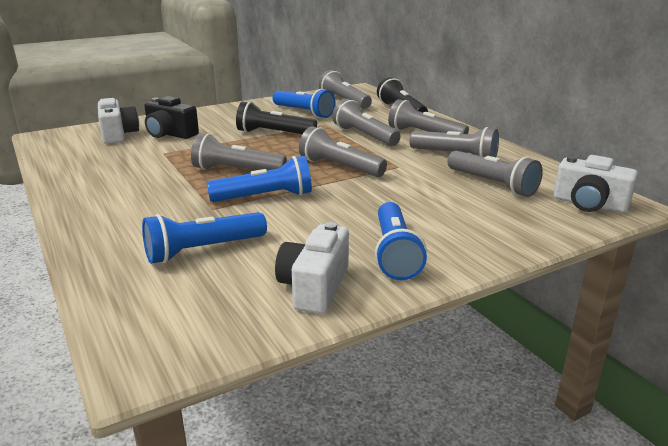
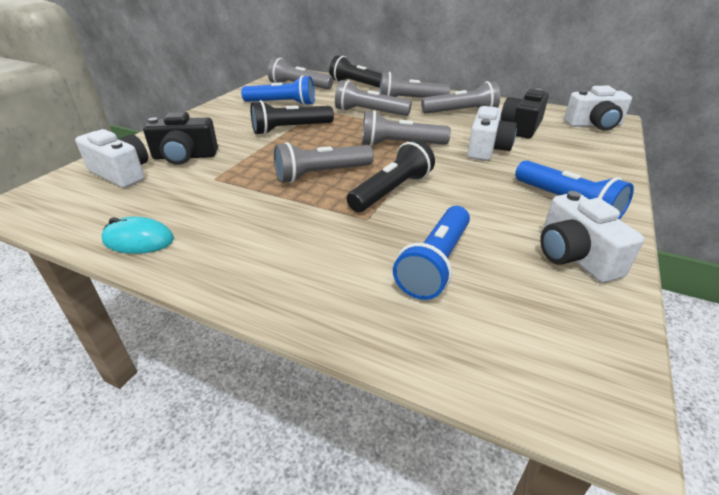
camera: 35 degrees left, 10 degrees up
(66, 175) = (138, 240): none -> turquoise mouse
(265, 197) = (391, 191): blue flashlight -> black flashlight
(413, 192) = (487, 149): none -> white camera
(492, 184) = (521, 127): grey flashlight -> black camera

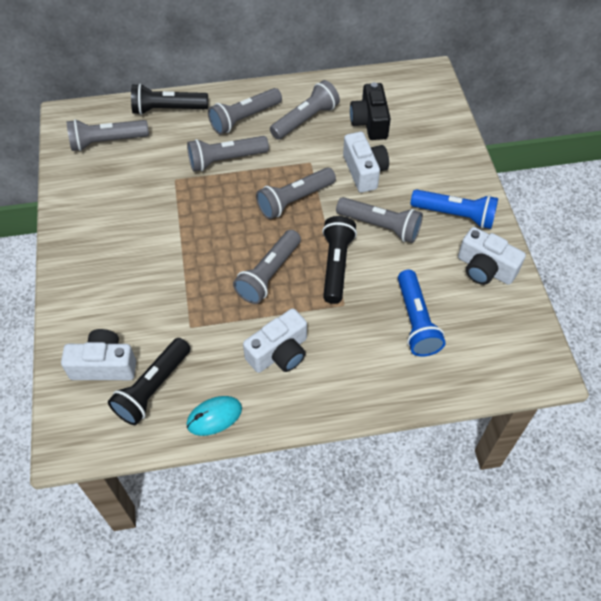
camera: 35 degrees left, 20 degrees up
(185, 157) = (131, 315): black camera -> none
(282, 104) = (125, 185): blue flashlight -> none
(290, 129) = (180, 225): black flashlight -> black flashlight (153, 388)
(468, 183) = (380, 226): none -> grey flashlight
(594, 125) = (421, 90): white camera -> white camera (279, 353)

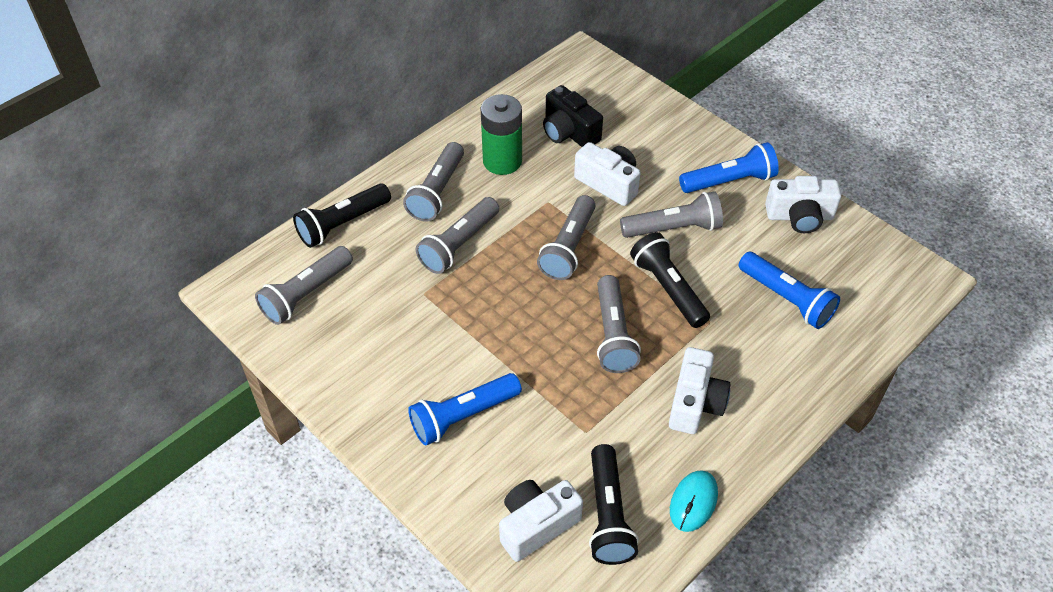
camera: 35 degrees left, 5 degrees down
(126, 270) = (463, 416): none -> blue flashlight
(305, 119) = (502, 161): grey flashlight -> green battery

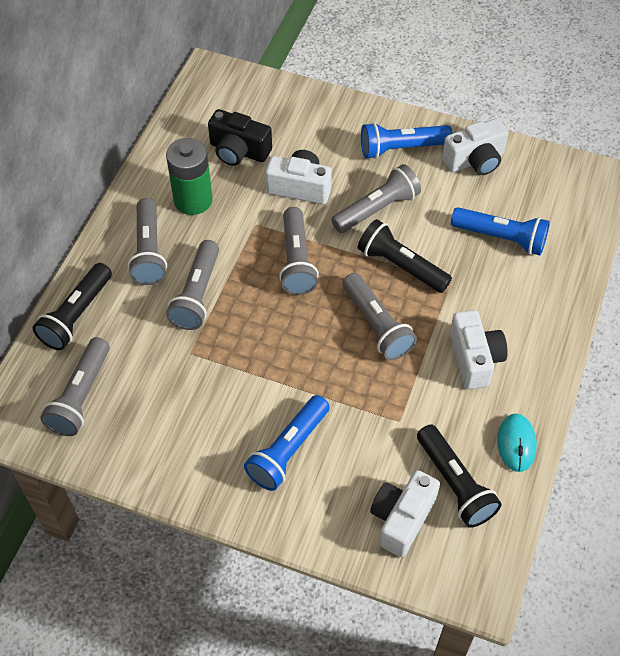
camera: 25 degrees left, 5 degrees up
(729, 181) = (401, 148): blue flashlight -> blue flashlight turned 150 degrees counterclockwise

